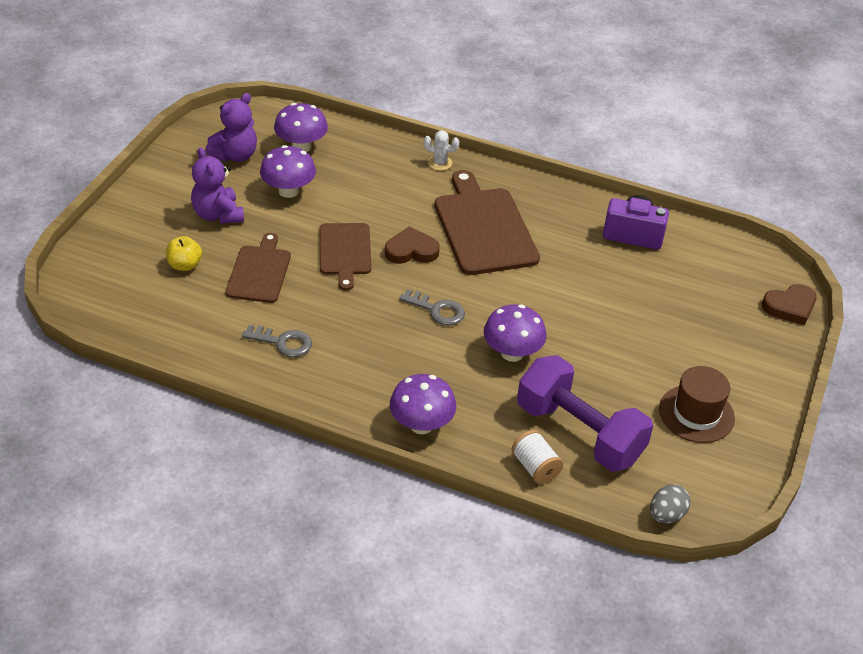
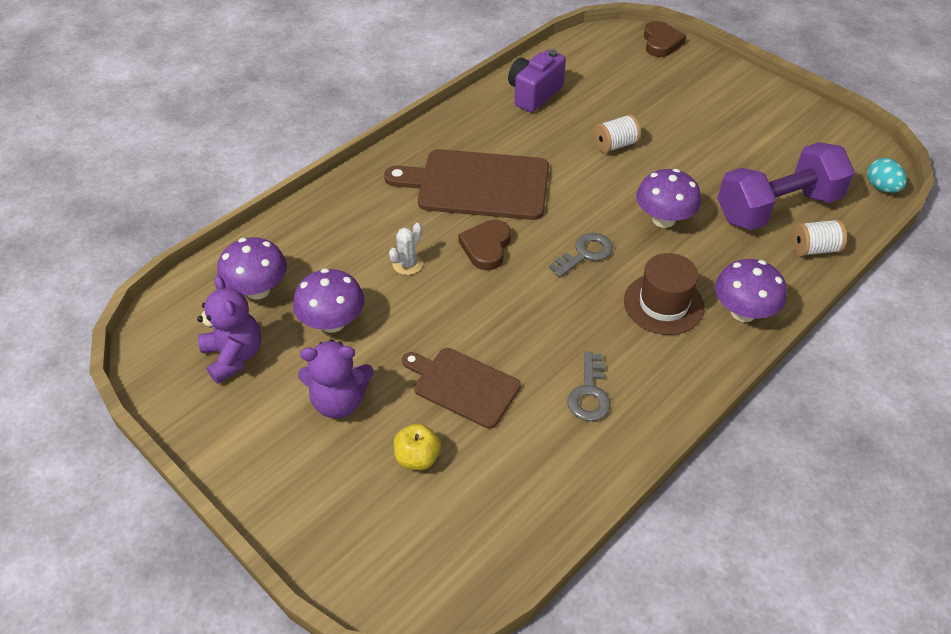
camera: 65 degrees left, 5 degrees up
(283, 342) = (589, 393): grey key -> grey key turned 150 degrees clockwise
(345, 252) = (463, 301): brown cutting board -> none
(440, 163) = (358, 186): white cactus -> white cactus (407, 264)
(596, 302) = (615, 145): none -> white spool
(666, 515) = (881, 187): grey egg -> turquoise egg
(696, 414) = (770, 133): brown hat -> brown hat (663, 304)

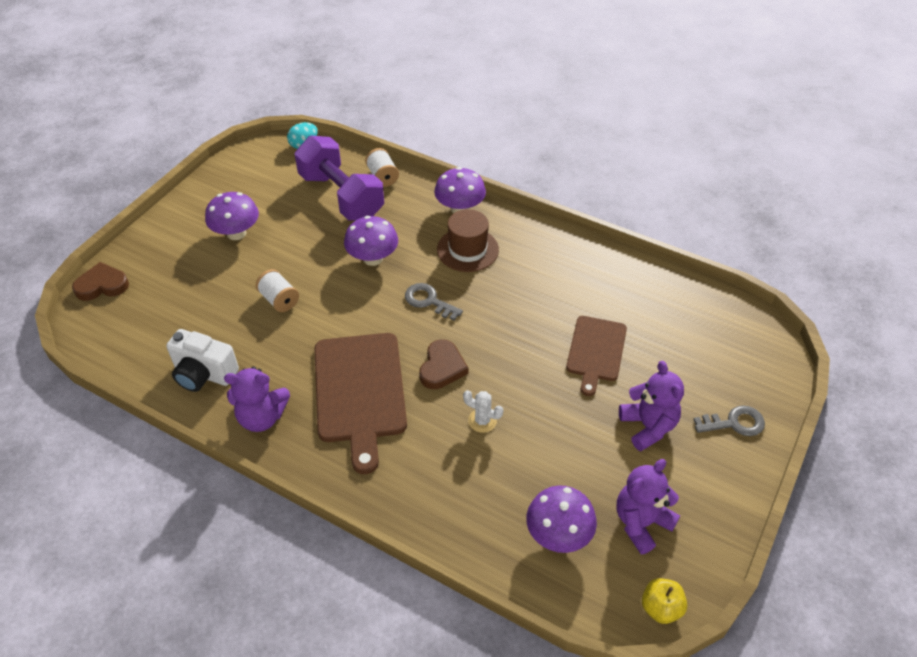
camera: 105 degrees left, 0 degrees up
(332, 322) = (571, 458): purple mushroom -> purple mushroom (236, 233)
(417, 458) = (671, 363): yellow apple -> yellow apple (661, 608)
(472, 123) = (262, 417): none -> purple teddy bear
(486, 247) = (442, 367): brown heart -> brown heart turned 75 degrees counterclockwise
(534, 94) = (204, 374): purple camera -> white camera
(589, 393) = (569, 279): grey key -> grey key (734, 423)

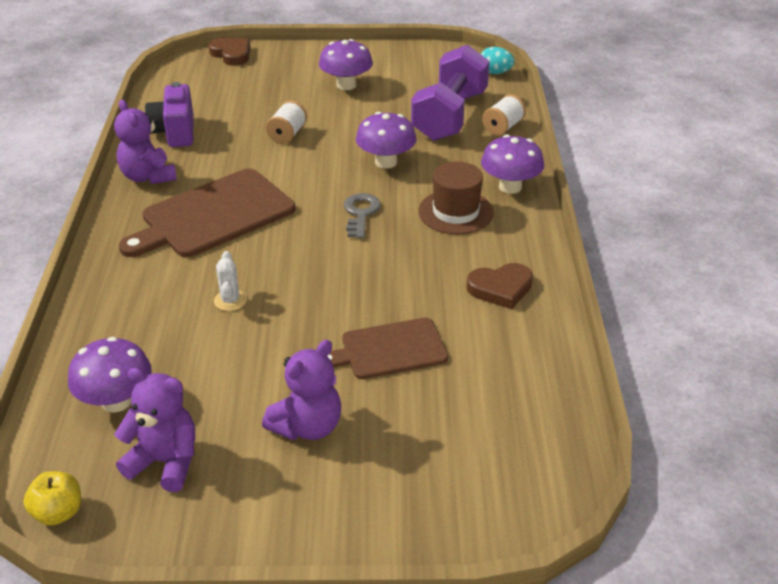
camera: 60 degrees right, 10 degrees down
(204, 374) = (175, 132): white camera -> purple camera
(442, 367) = (280, 252): brown heart -> brown heart (500, 288)
(734, 423) = (368, 504): grey key -> none

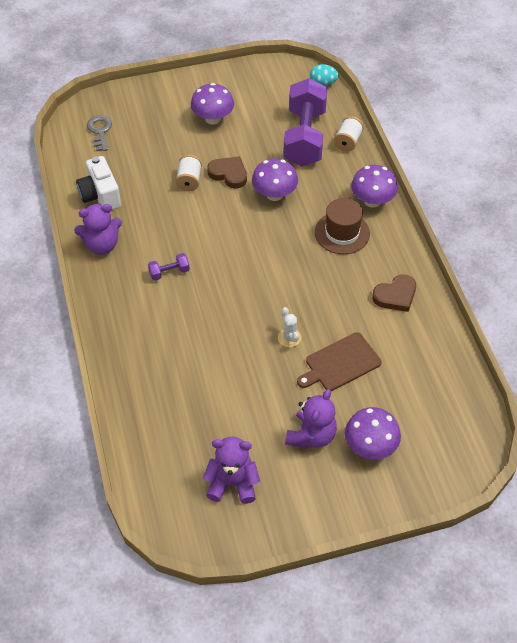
camera: 15 degrees left, 15 degrees up
(58, 512) = (182, 535): yellow apple -> none
(116, 401) = (178, 446): purple mushroom -> purple mushroom (370, 446)
(148, 177) = (102, 245): purple teddy bear -> purple teddy bear turned 60 degrees counterclockwise
(175, 132) = (100, 195): purple camera -> white camera
(213, 215) = (169, 272): brown cutting board -> purple dumbbell
(230, 300) = (216, 346): white cactus -> white cactus (289, 338)
(231, 54) = (106, 100): brown heart -> brown heart (229, 174)
(360, 213) = (275, 248): grey key -> grey key (100, 131)

